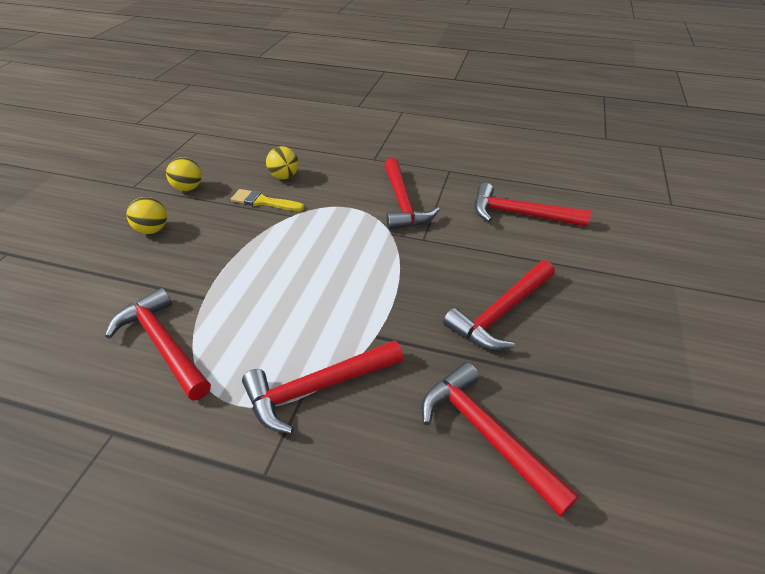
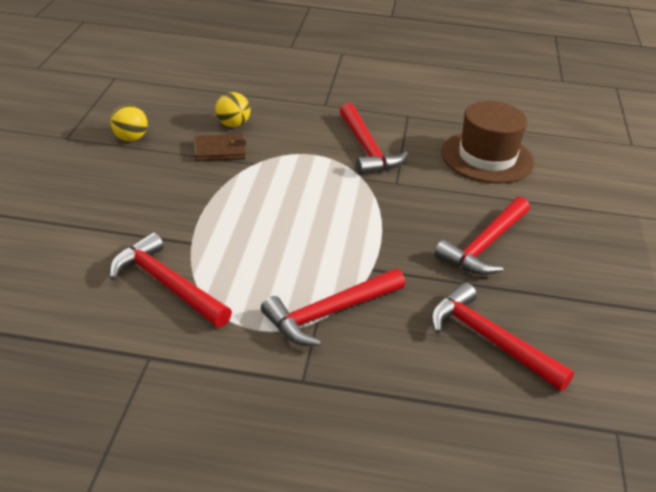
camera: 10 degrees left, 5 degrees down
(152, 230) = (109, 181): yellow ball -> none
(263, 202) = (219, 150): yellow brush -> brown wallet
(519, 214) = (487, 157): red hammer -> brown hat

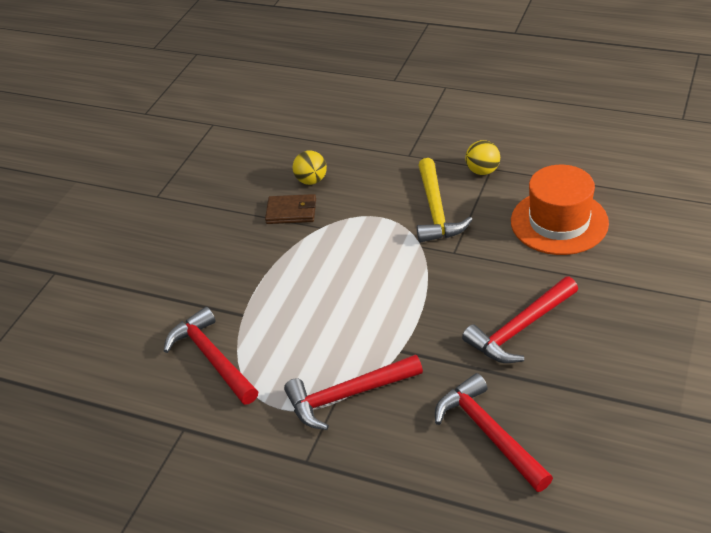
camera: 20 degrees right, 5 degrees up
(130, 138) = (213, 197): yellow ball -> yellow ball (482, 171)
(367, 149) = (436, 210): red hammer -> yellow hammer
(487, 157) = (559, 222): brown hat -> orange hat

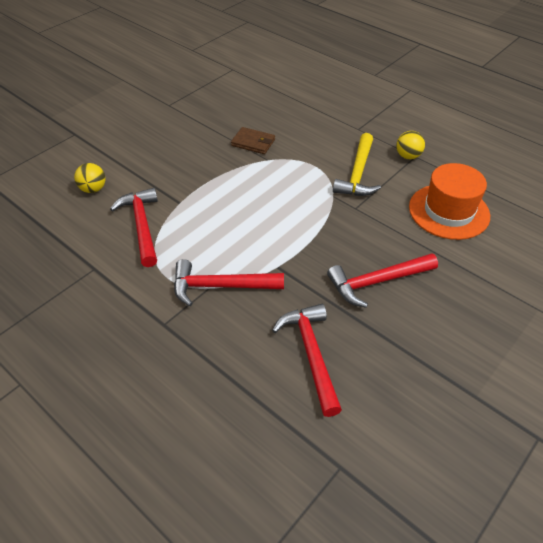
camera: 15 degrees right, 5 degrees up
(311, 180) = (279, 126): yellow ball -> yellow ball (93, 189)

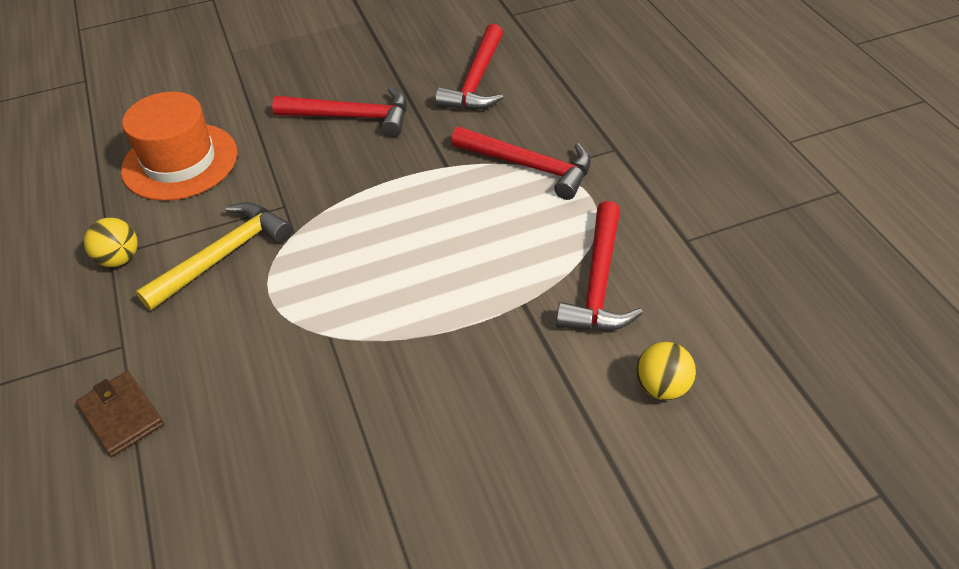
camera: 150 degrees left, 0 degrees up
(253, 142) = (323, 387): brown wallet -> brown wallet (121, 416)

